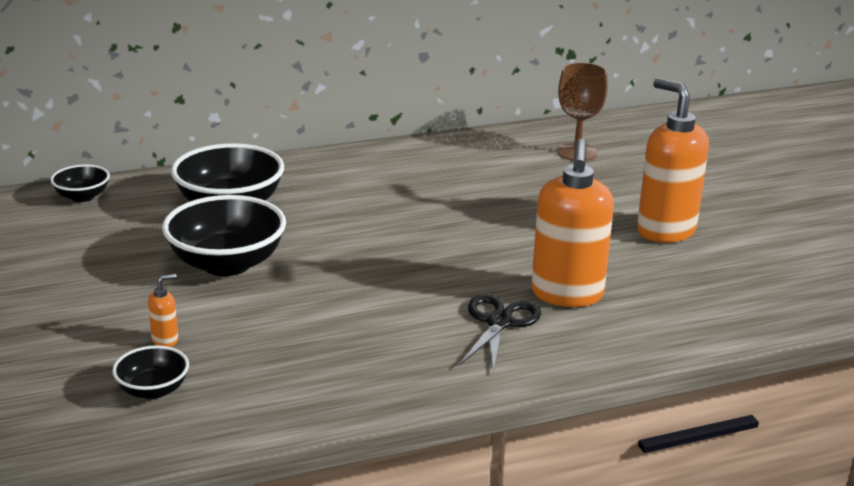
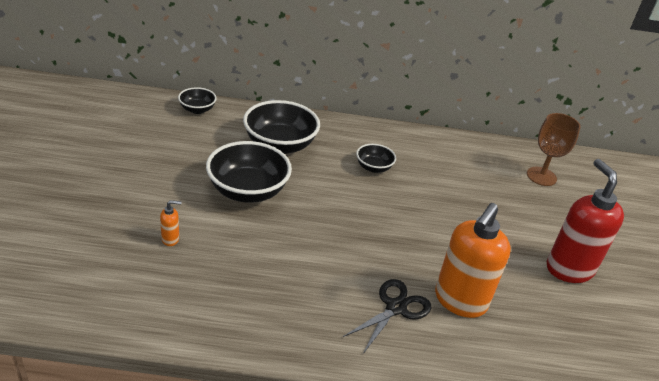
camera: 20 degrees right, 10 degrees up
(153, 390) = (136, 277): black bowl -> black bowl (373, 167)
(665, 231) = (569, 269): orange soap dispenser -> red soap dispenser

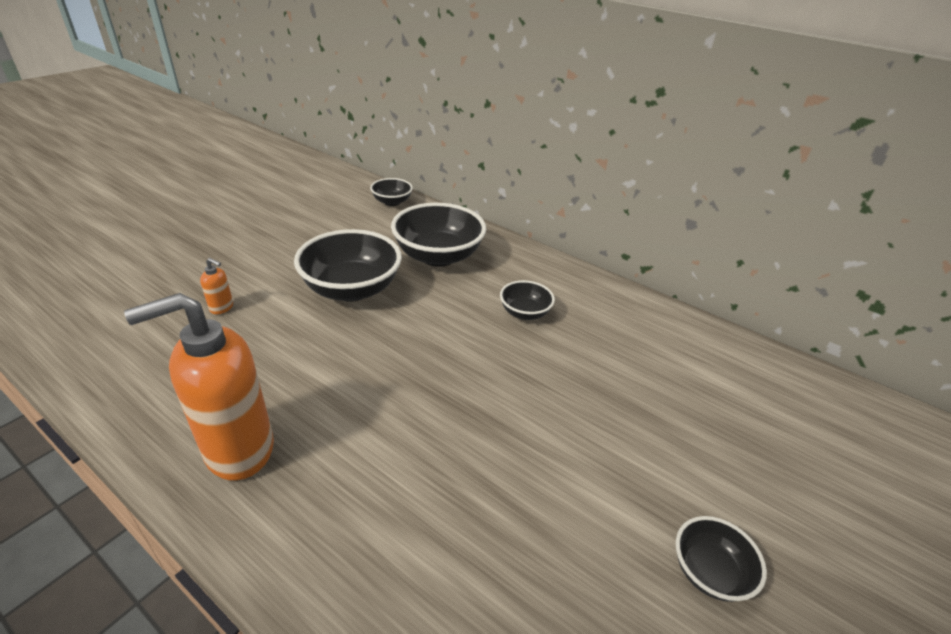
camera: 35 degrees right, 0 degrees up
(396, 308) = (369, 496): black scissors -> none
(460, 301) = (470, 532): orange soap dispenser -> orange soap dispenser (238, 450)
(541, 176) = (777, 408): brown goblet -> none
(569, 269) = (709, 572): red soap dispenser -> black bowl

